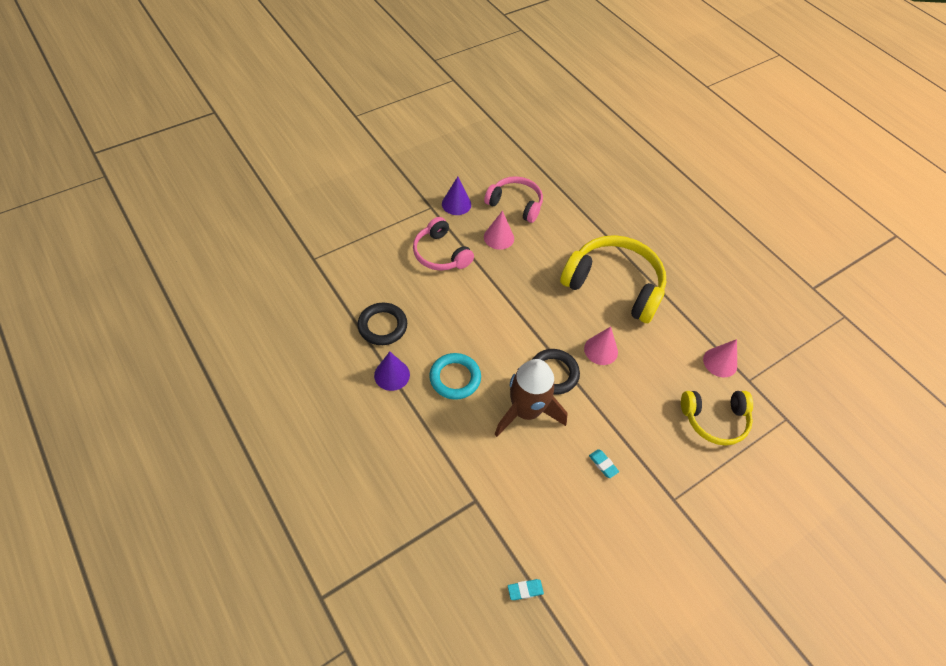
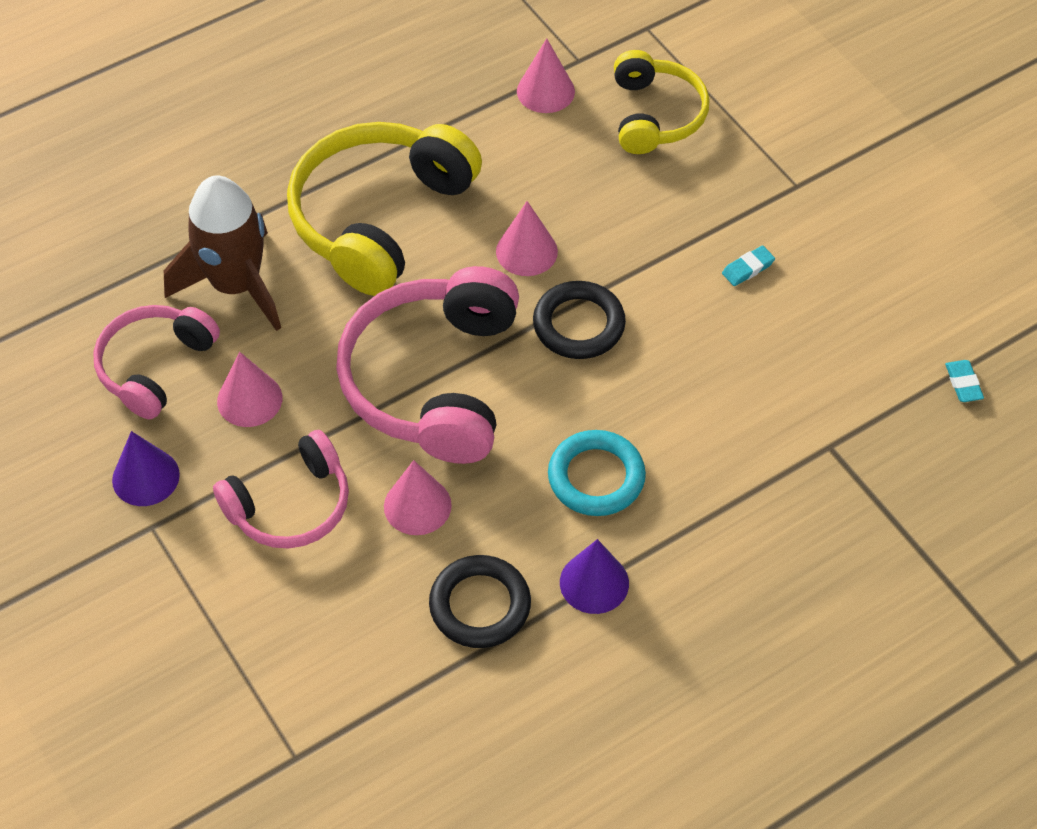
camera: 85 degrees left, 0 degrees up
(439, 301) = (417, 505): none -> pink cone
(513, 308) = (434, 380): none -> pink headphones
(526, 411) = (658, 369): brown rocket -> brown rocket (236, 285)

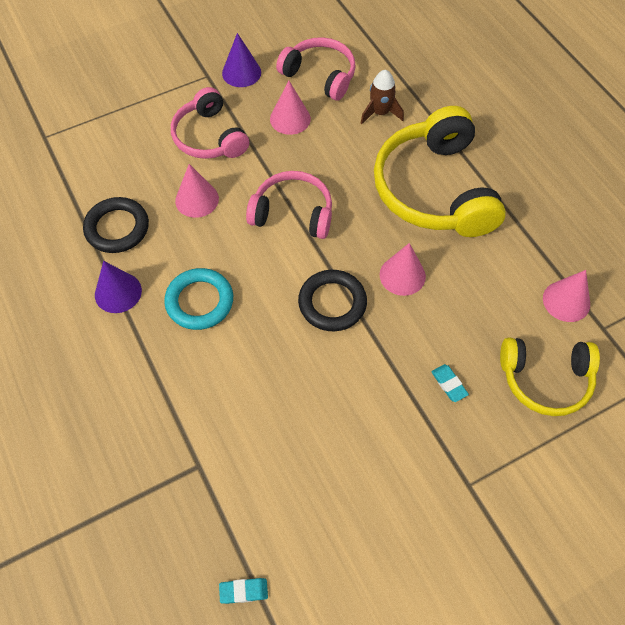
camera: 95 degrees right, 5 degrees up
(236, 285) = (380, 113): brown rocket -> brown rocket, size x0.53
(380, 218) = (435, 189): yellow headphones -> yellow headphones turned 135 degrees counterclockwise
(434, 380) = (293, 213): pink headphones -> pink headphones, size x0.61
(748, 268) = (379, 430): turquoise eraser -> turquoise eraser (449, 384)

